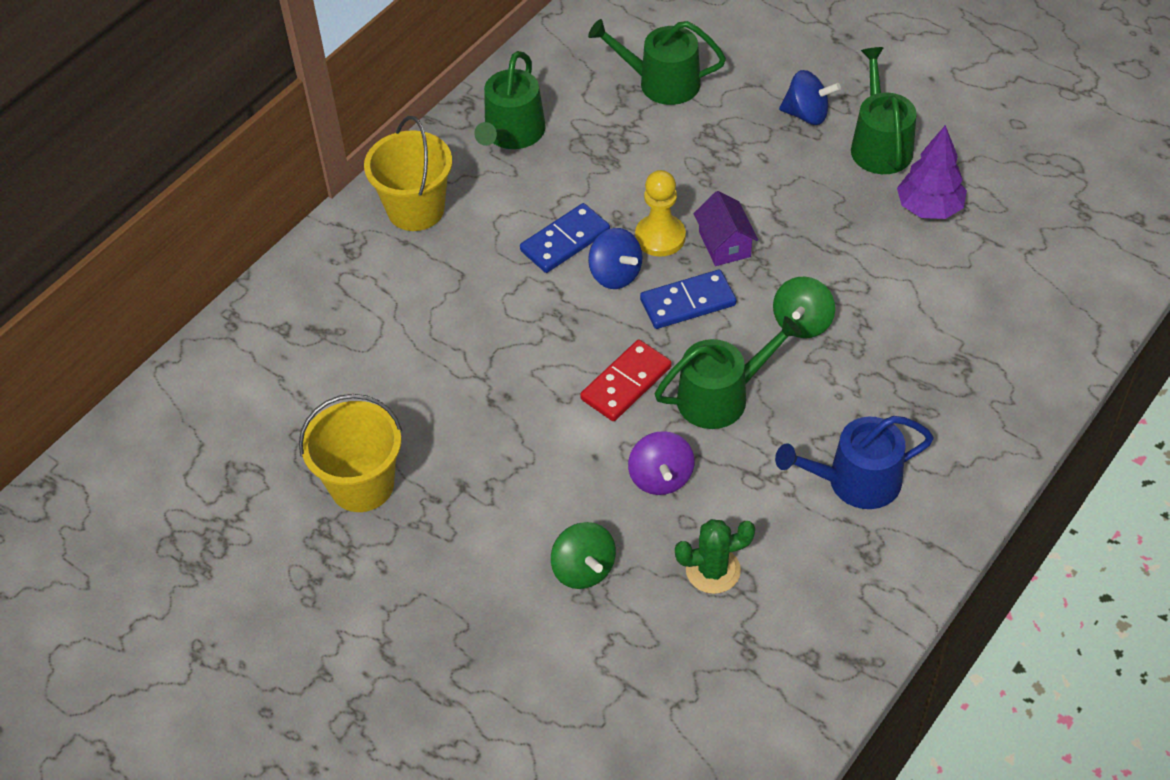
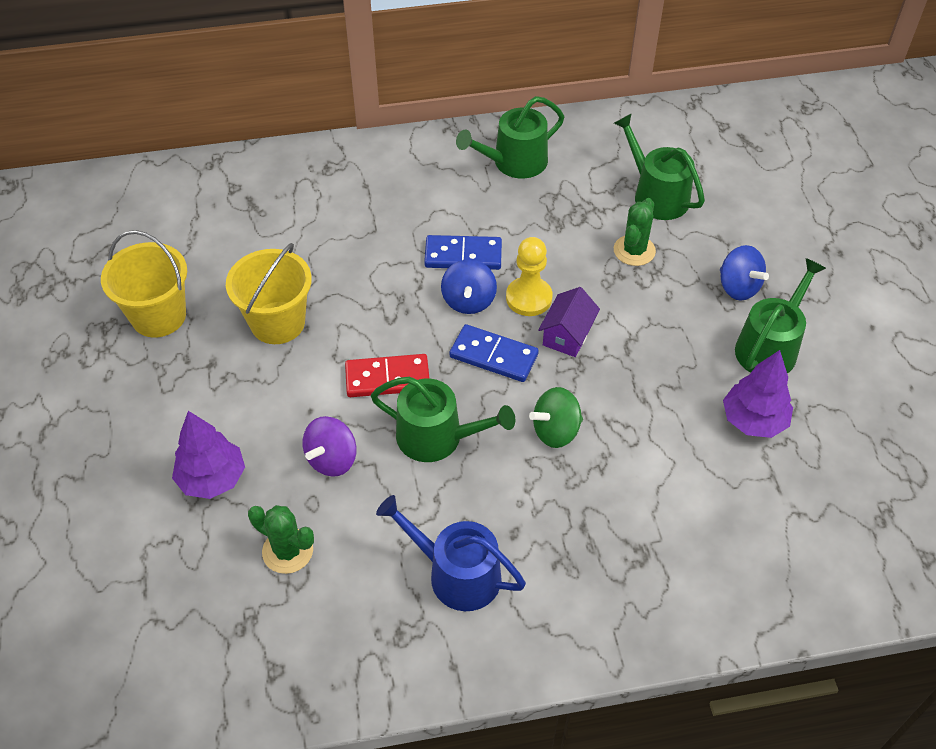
camera: 40 degrees right, 0 degrees up
(416, 209) = (396, 170): yellow bucket -> yellow bucket (277, 323)
(583, 569) = (212, 478): green spinning top -> purple tree
(697, 140) = (634, 250): none -> green cactus

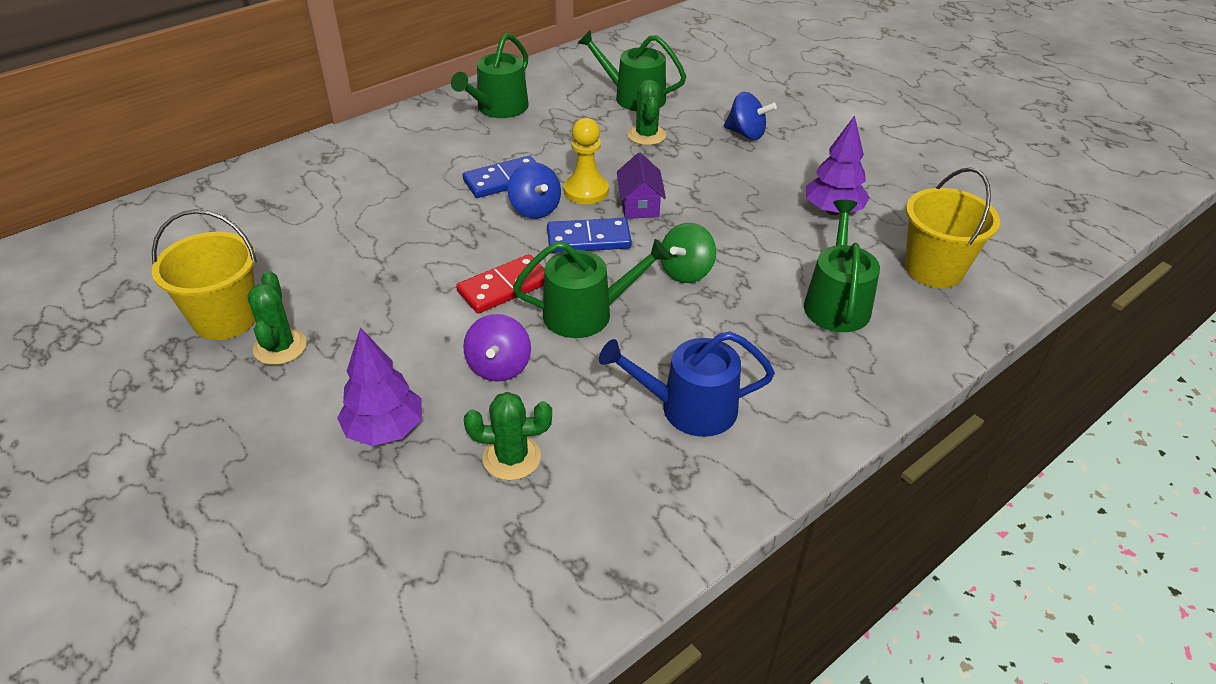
camera: 30 degrees left, 10 degrees down
(182, 363) = (280, 347): none -> green cactus
(277, 323) = (361, 282): yellow bucket -> yellow bucket (934, 269)
(770, 347) = (802, 162): green watering can -> green watering can (836, 302)

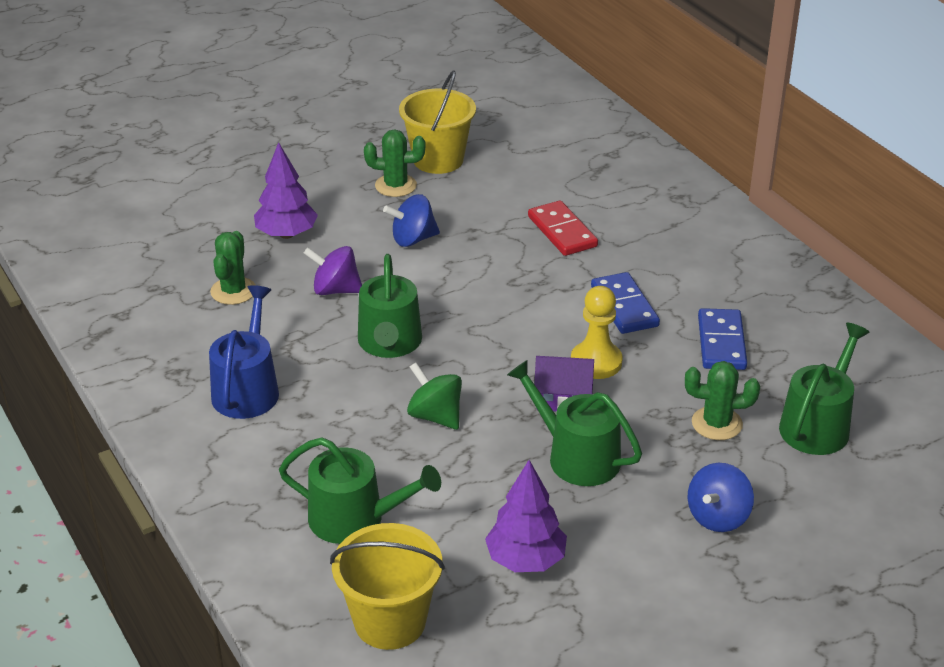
camera: 100 degrees right, 5 degrees down
(498, 108) = (784, 310): green watering can -> green watering can (576, 456)
(504, 287) = (441, 298): red domino -> red domino (562, 231)
(535, 209) = (566, 324): blue spinning top -> blue spinning top (413, 239)
(588, 239) = (506, 355): blue domino -> blue domino (721, 343)

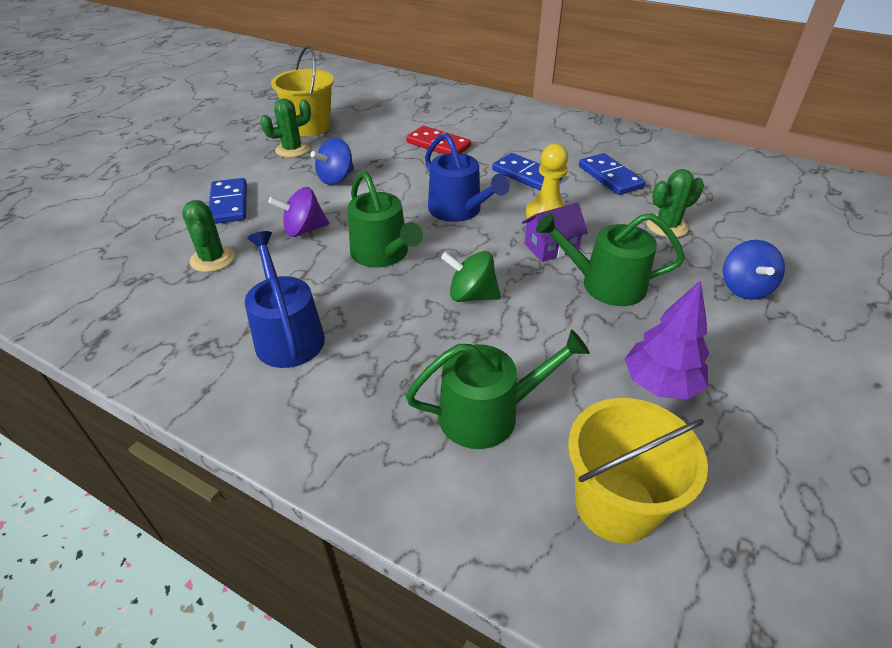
camera: 30 degrees left, 5 degrees up
(287, 234) = (229, 204): purple tree -> blue domino
(507, 323) = (459, 210): none -> blue watering can
(818, 425) = (724, 205): green watering can -> none

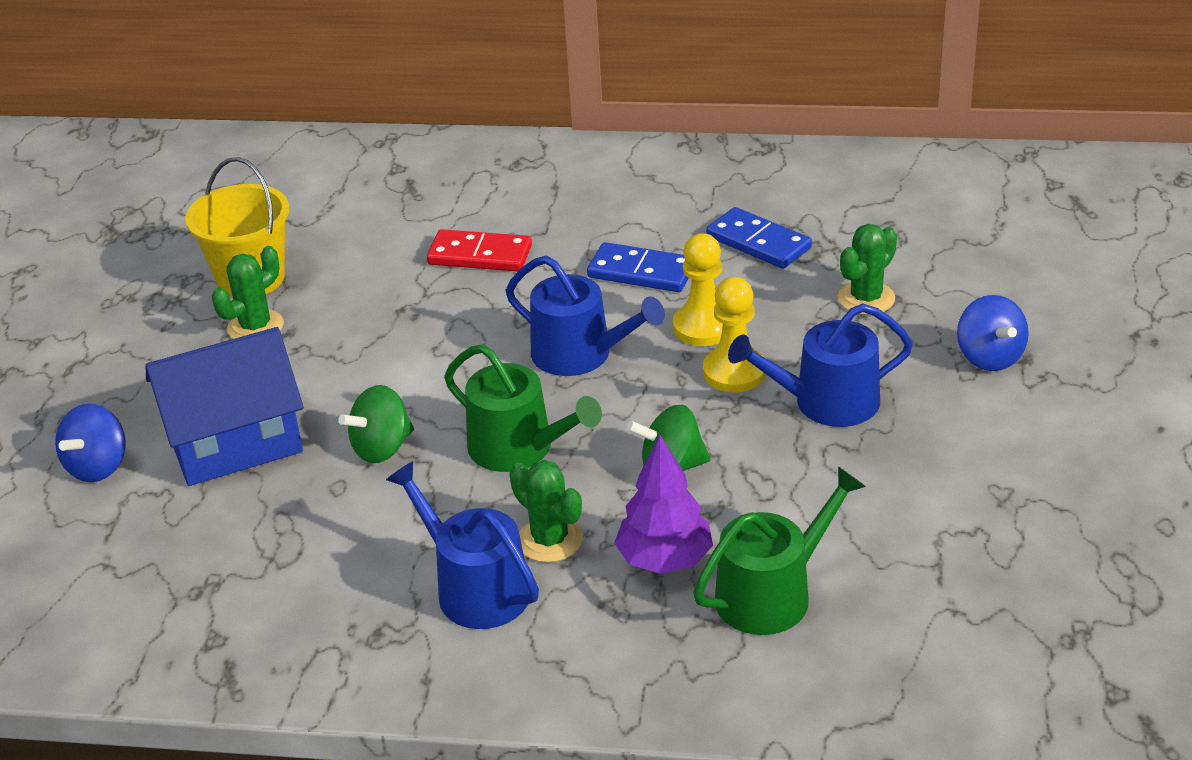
camera: 20 degrees left, 5 degrees down
(212, 259) = (286, 527): green cactus -> green cactus (550, 540)
(229, 204) = (235, 442): blue domino -> blue house
(303, 230) = (382, 448): purple spinning top -> green spinning top
(336, 178) = (365, 356): blue spinning top -> blue spinning top (98, 467)
(551, 247) = (734, 372): purple house -> yellow pawn
(605, 284) = (826, 402): green watering can -> blue watering can
(615, 505) = (946, 634): yellow bucket -> none
(660, 384) = (940, 501): purple tree -> purple tree (665, 560)

